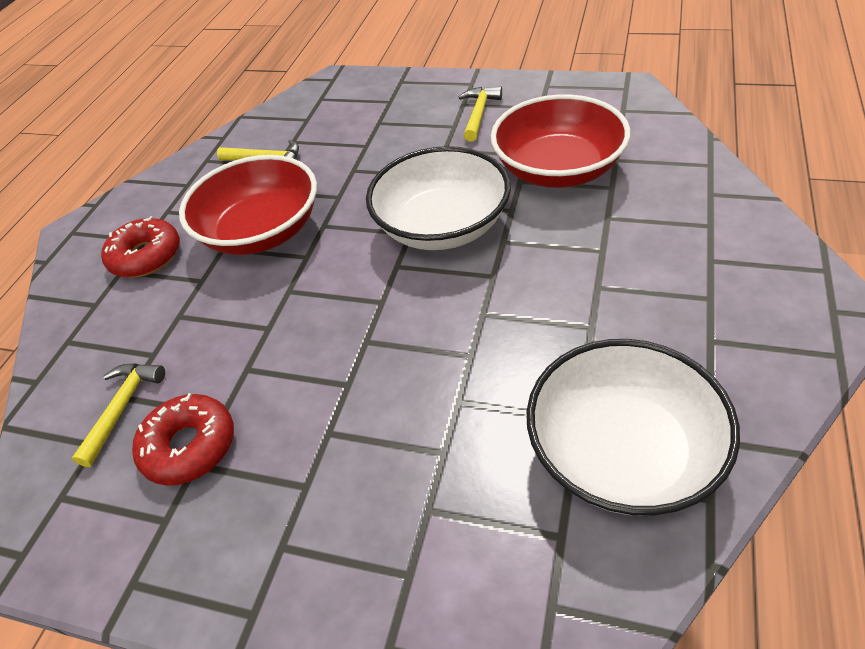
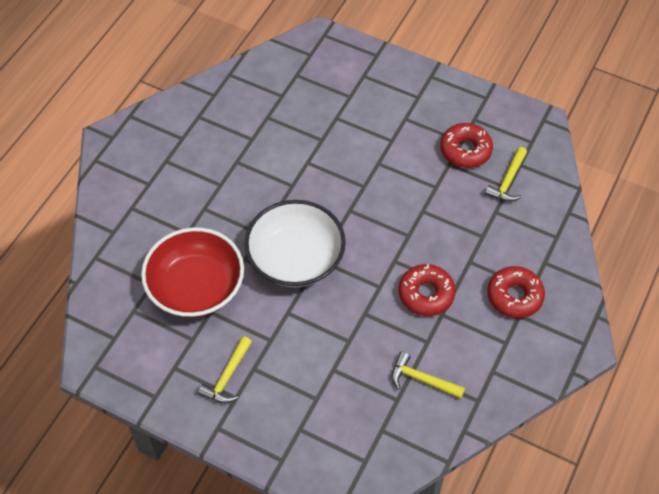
camera: 175 degrees left, 10 degrees up
(262, 231) = (426, 294): red bowl -> red donut
(623, 452) = (254, 98): white bowl -> none

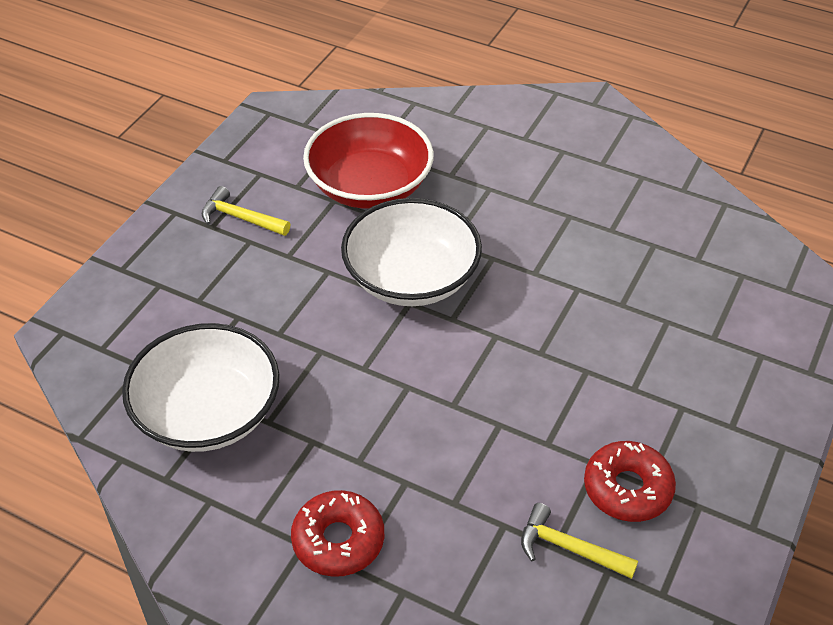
camera: 90 degrees right, 10 degrees down
(422, 380) = (208, 413): yellow hammer -> white bowl
(426, 294) = (348, 423): red donut -> none

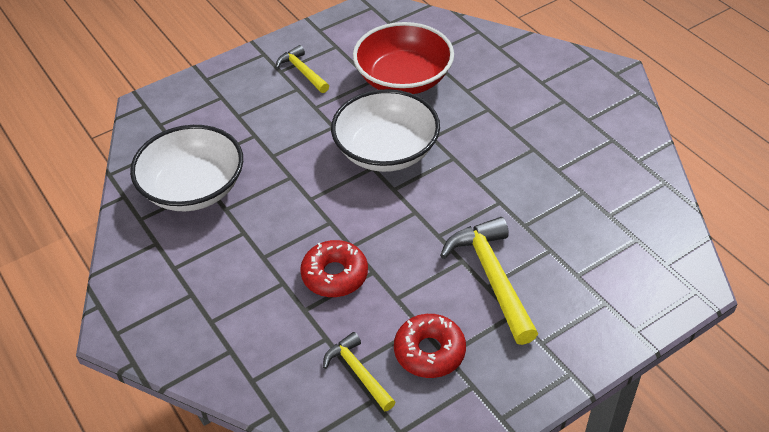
camera: 30 degrees right, 0 degrees up
(338, 540) = (214, 301): red donut -> red donut (335, 275)
(632, 377) = (492, 278): none -> yellow hammer

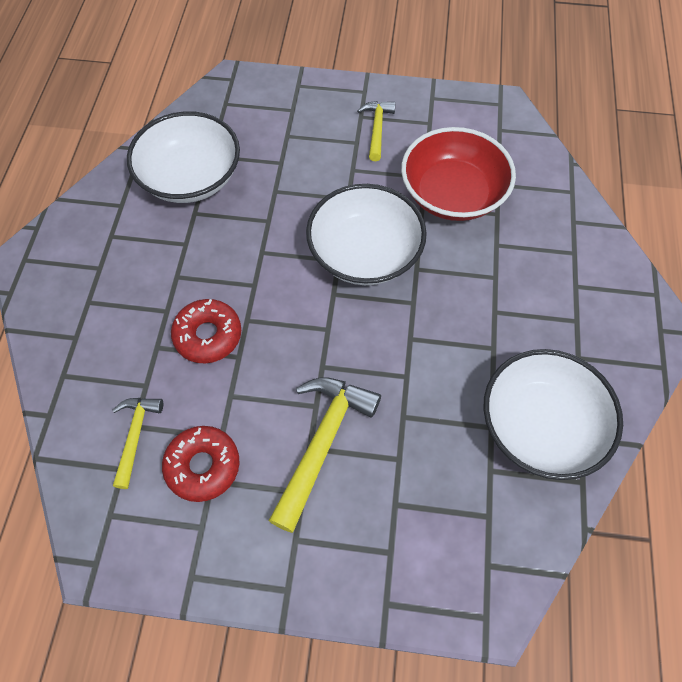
camera: 40 degrees right, 15 degrees up
(609, 170) = (540, 426): none -> white bowl

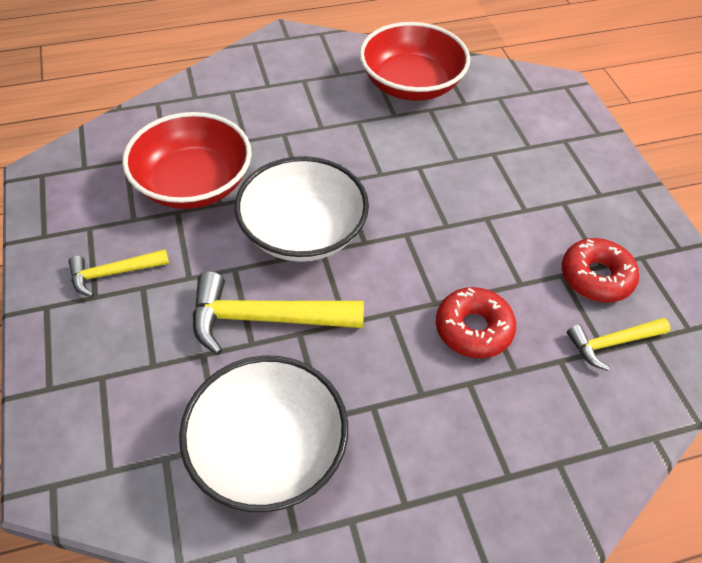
camera: 115 degrees left, 10 degrees down
(322, 443) = (516, 203): yellow hammer -> yellow hammer (265, 319)
(540, 426) = (411, 84): white bowl -> red bowl

